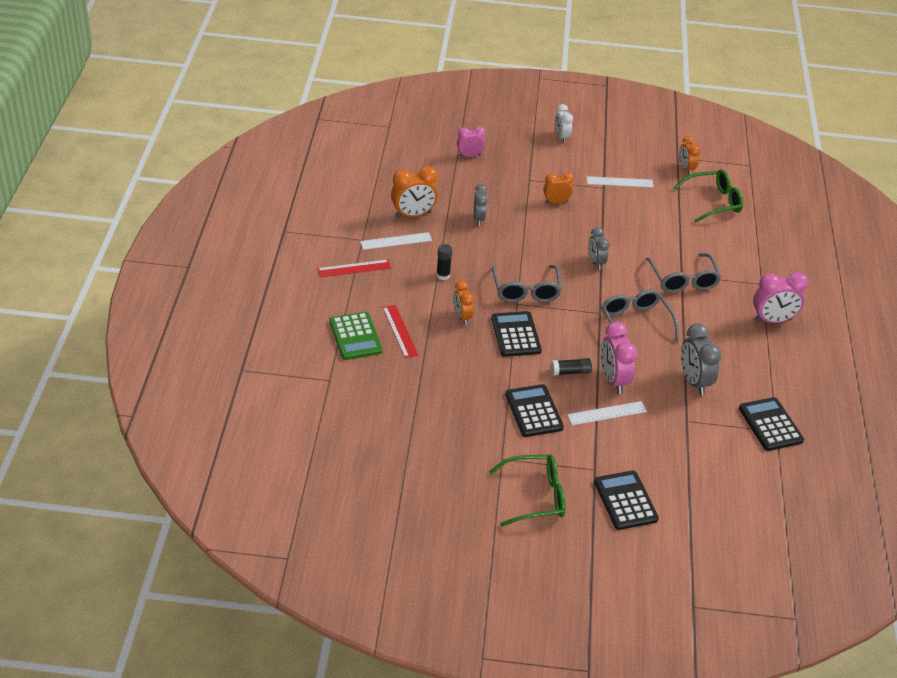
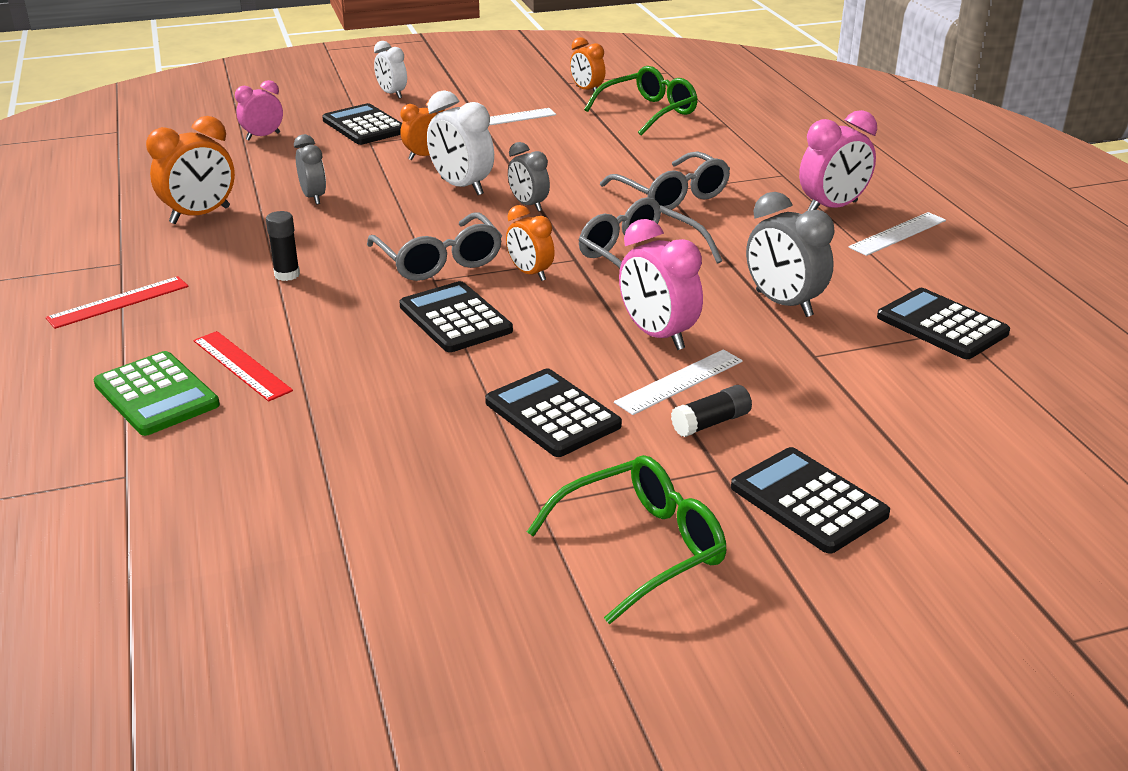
camera: 20 degrees left, 10 degrees down
(396, 241) = (183, 252): white ruler -> white ruler (897, 234)
(462, 317) = (348, 319): orange clock -> orange clock (530, 273)
(532, 163) = (364, 126): none -> black calculator
(565, 235) = (462, 187): none -> white clock
(570, 372) = (579, 343): black glue stick -> black glue stick (711, 423)

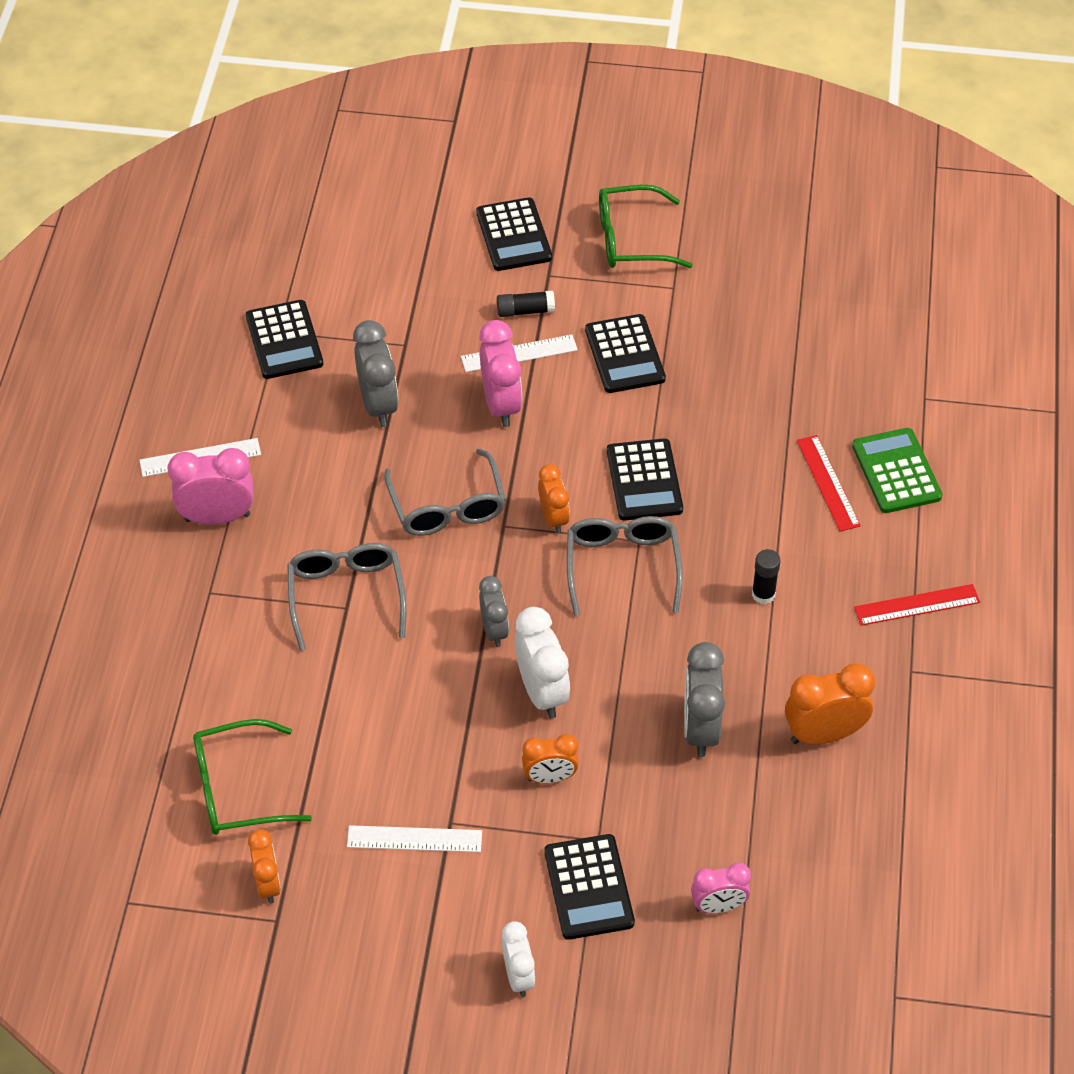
camera: 155 degrees left, 20 degrees up
(313, 197) = (700, 729): grey clock -> grey clock, size x1.56

